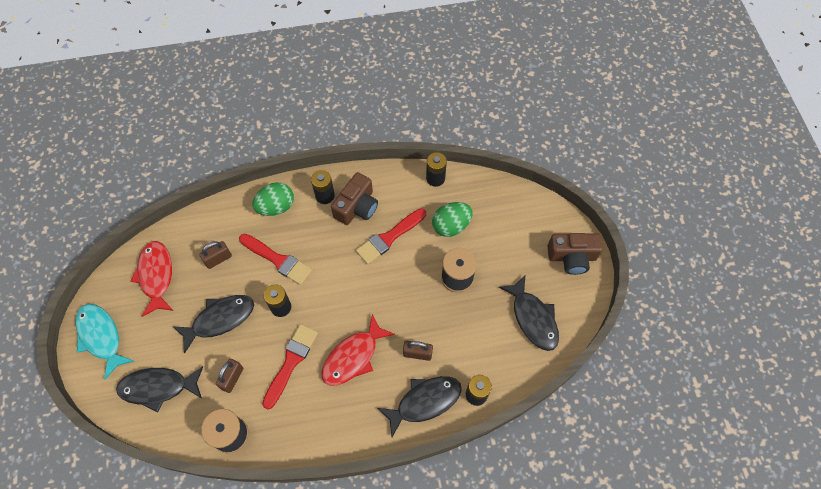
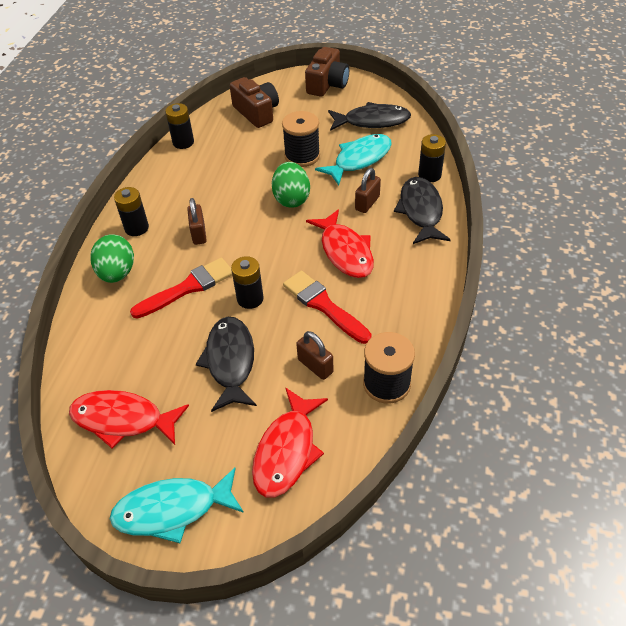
camera: 65 degrees left, 15 degrees down
(158, 387) = (287, 451): black fish -> red fish
(218, 259) = (146, 345): brown padlock -> brown padlock (199, 234)
(357, 207) = (171, 206): brown camera -> brown camera (257, 112)
(389, 238) = (225, 191): red brush -> none
(451, 226) = (244, 146): green egg -> green egg (291, 199)
(472, 326) = (359, 159): none -> turquoise fish

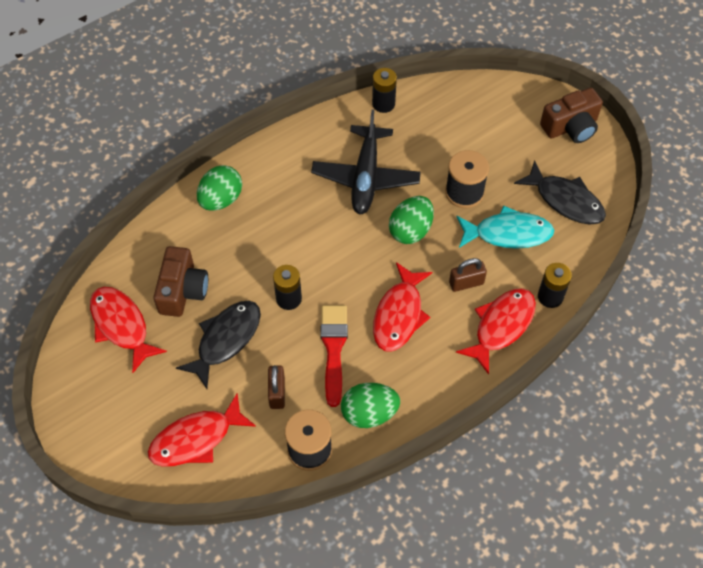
camera: 40 degrees right, 10 degrees up
(136, 228) = (270, 167): black battery -> none
(172, 510) = (93, 416): turquoise fish -> none
(188, 287) = (256, 253): red brush -> none
(199, 234) = (309, 208): brown padlock -> none
(220, 189) = (366, 177): none -> black plane
(257, 112) = (475, 115): brown camera -> brown camera (182, 290)
(400, 326) = (369, 413): none -> green egg
(420, 211) = (501, 326): black fish -> red fish

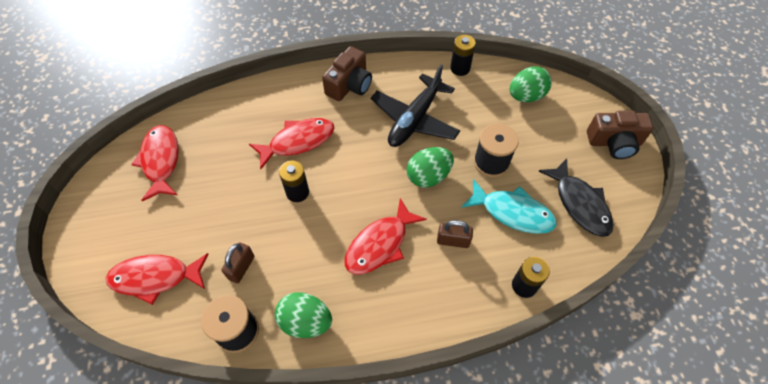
camera: 25 degrees right, 0 degrees up
(182, 290) = (222, 152): brown camera -> brown camera (349, 85)
(221, 199) = (293, 95): green egg -> green egg (526, 96)
(226, 340) = (229, 205): black fish -> none
(333, 349) = (309, 250): red brush -> none
(501, 326) = (465, 293): red fish -> red fish (298, 141)

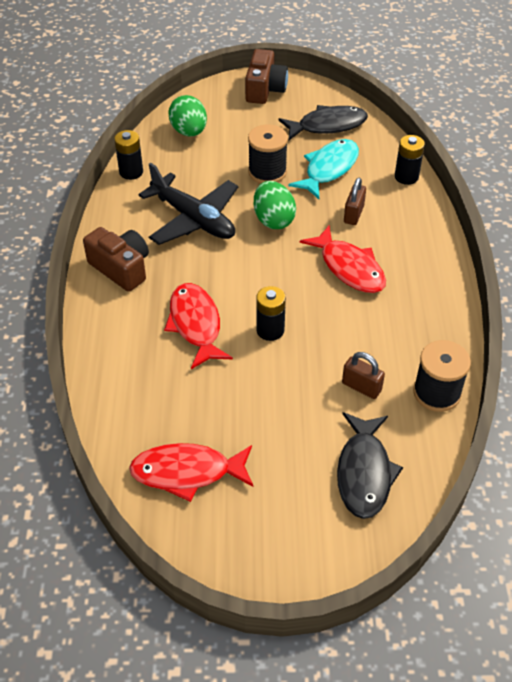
camera: 80 degrees left, 10 degrees down
(155, 278) = (364, 473): red fish -> black fish
(305, 321) = (430, 335): green egg -> none

